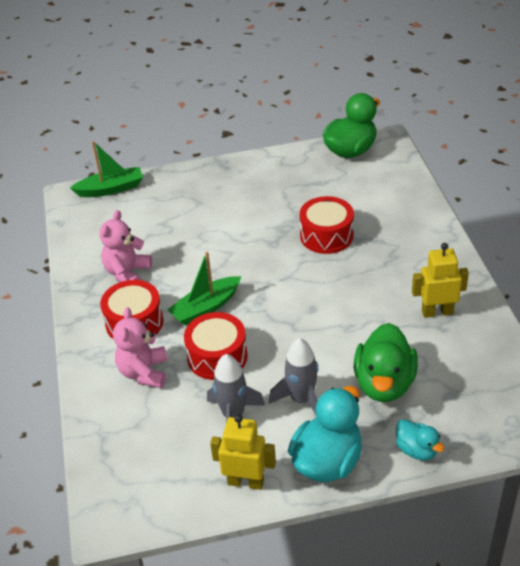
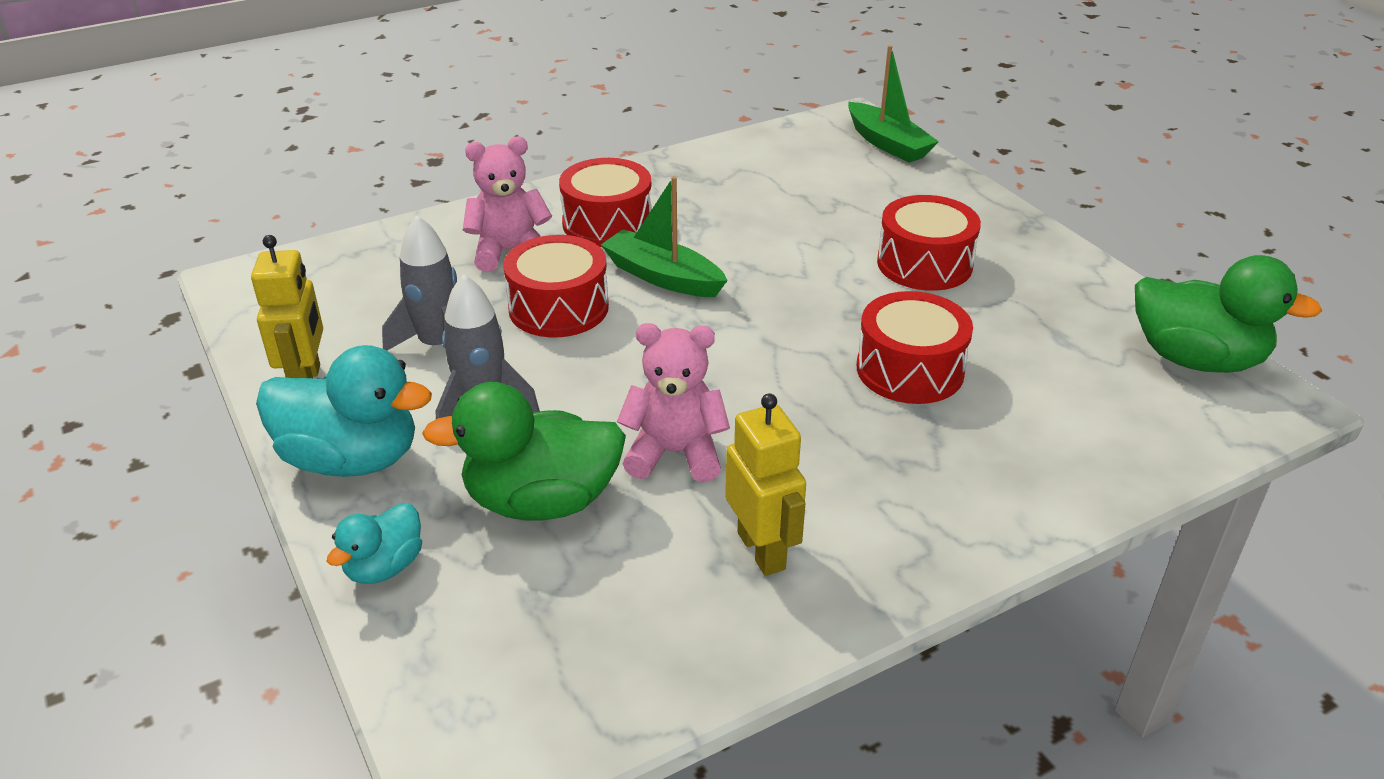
camera: 70 degrees right, 5 degrees down
(127, 273) = (708, 196): pink teddy bear -> pink teddy bear (675, 453)
(240, 208) = (924, 264): none -> red drum

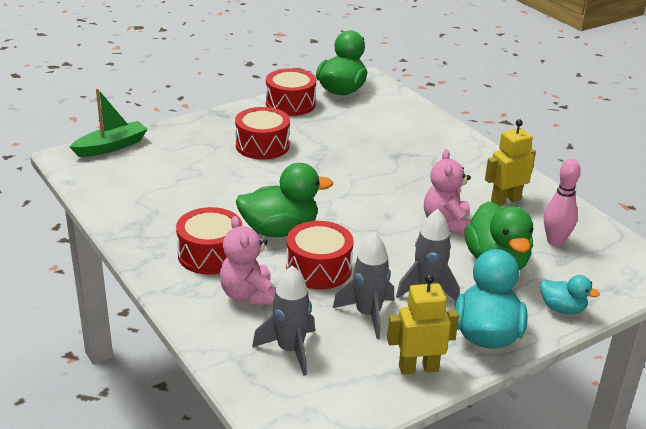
camera: 95 degrees left, 5 degrees down
(387, 280) = (290, 350): none -> grey rocket
(600, 603) = (555, 241): none -> pink bowling pin
(663, 277) = (280, 230): green boat -> green duck
(910, 370) = (363, 157): red drum -> red drum (290, 104)

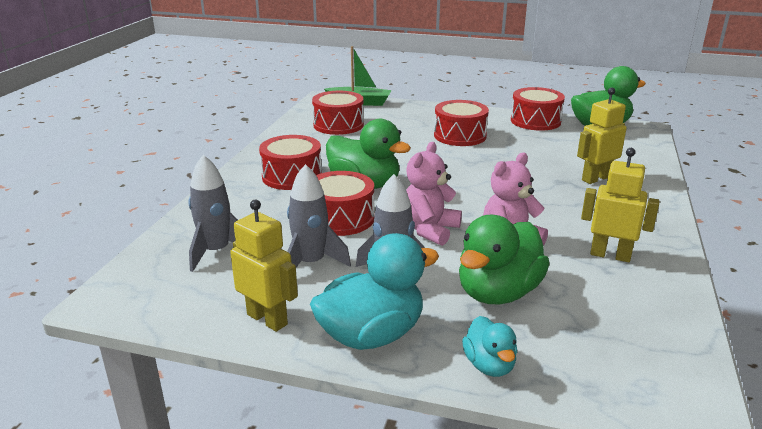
camera: 50 degrees right, 5 degrees down
(143, 182) = (338, 125): none -> red drum
(249, 295) = (263, 208): pink teddy bear -> pink teddy bear (429, 230)
(411, 142) = (595, 178): none -> yellow robot
(555, 241) = (600, 311): pink bowling pin -> none

